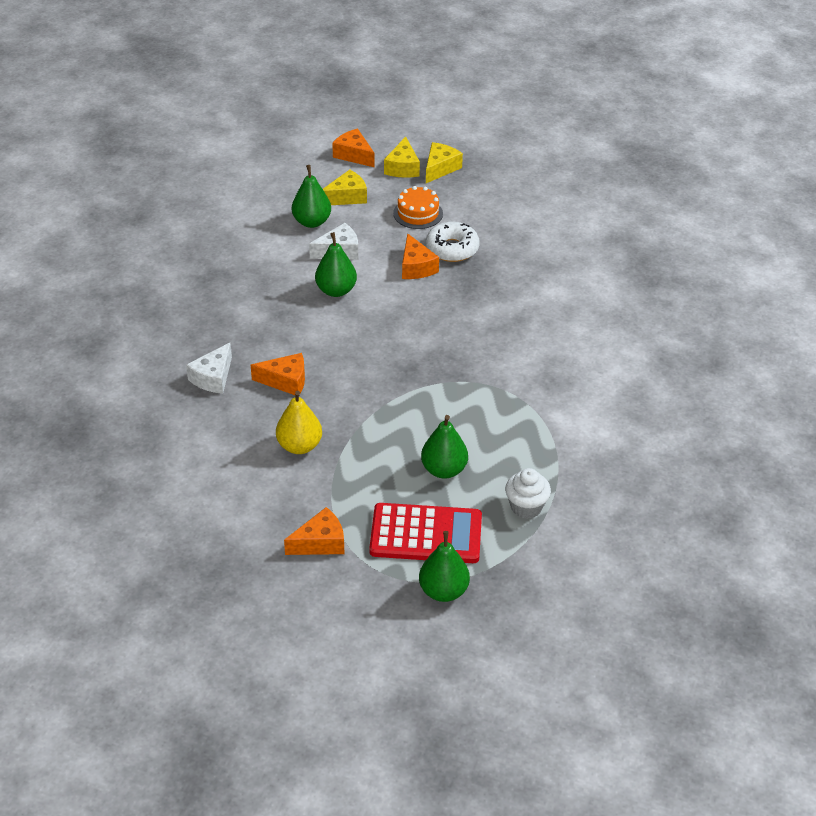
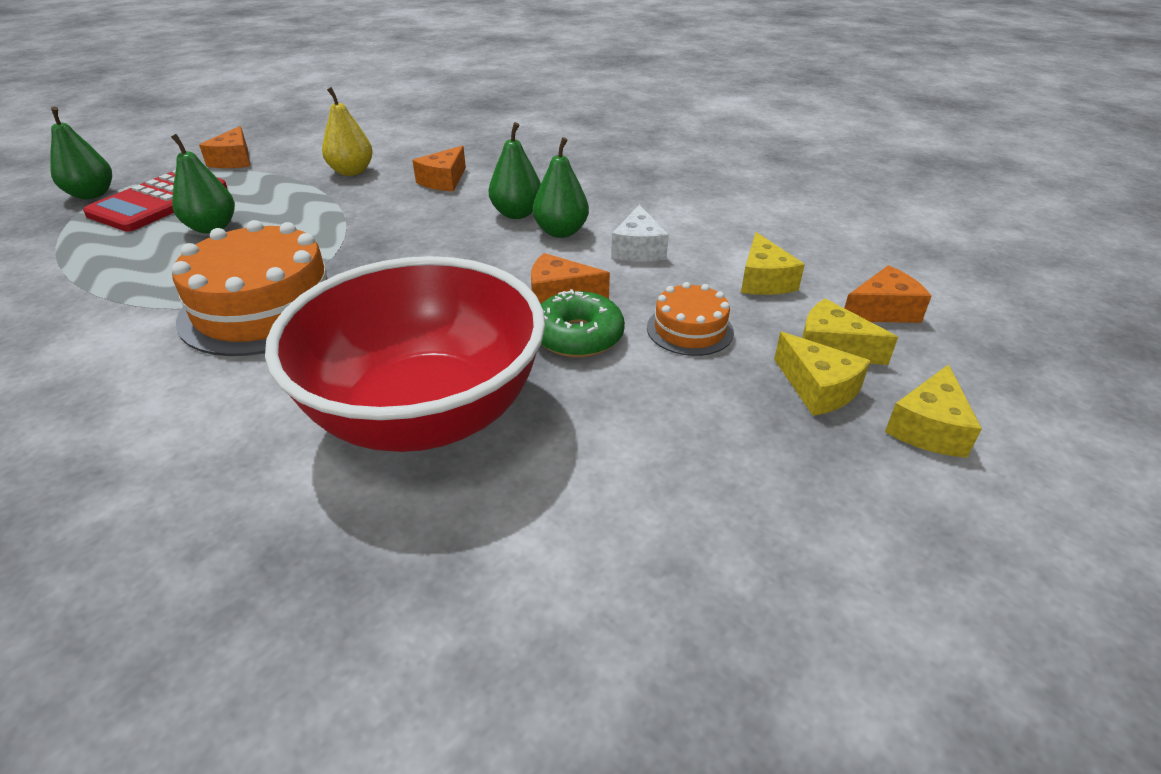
camera: 115 degrees right, 5 degrees down
(213, 378) = (488, 154): white cheese -> none
(312, 222) = (715, 244): green pear -> green pear (517, 214)
(447, 138) = (928, 428): none -> yellow cheese
(452, 249) = (577, 336): white donut -> green donut
(514, 379) = (264, 308): none -> orange cake
(526, 507) = (88, 258): white cupcake -> none
(549, 276) = (425, 414): none -> red bowl

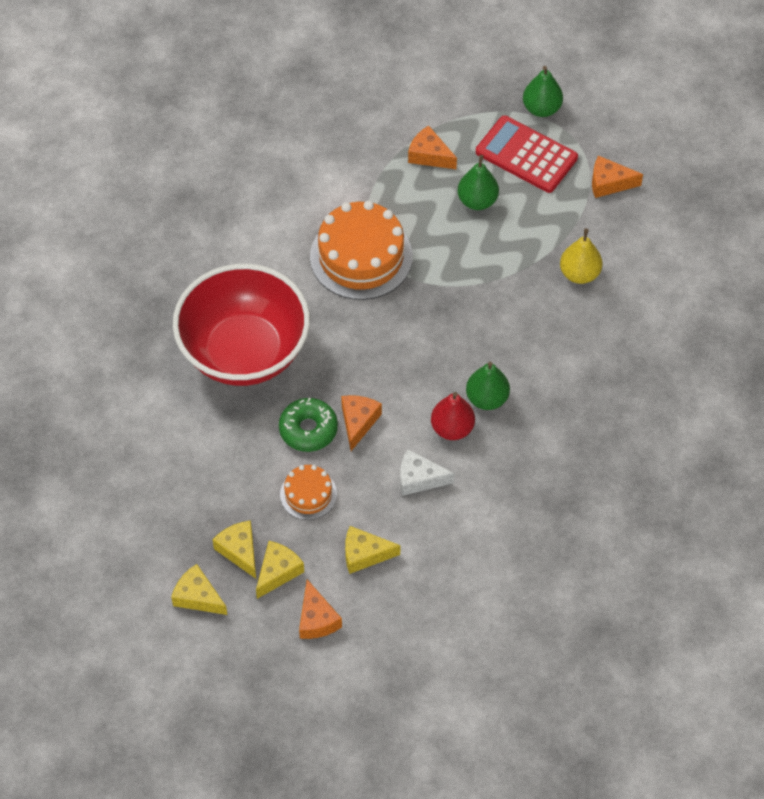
camera: 95 degrees right, 20 degrees up
(444, 181) = (556, 344): orange cheese -> orange cheese (429, 155)
(561, 232) = (452, 428): green pear -> red pear
(817, 388) = (239, 551): yellow cheese -> yellow cheese turned 90 degrees clockwise

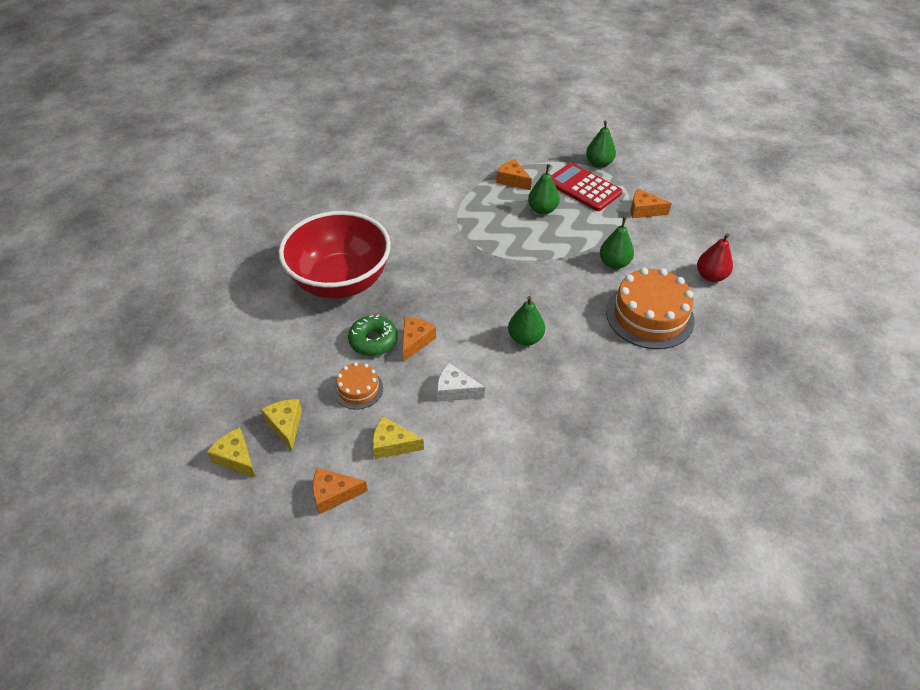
camera: 10 degrees right, 10 degrees down
(278, 572) = (312, 447): yellow cheese -> none
(317, 619) = (334, 494): orange cheese -> orange cheese turned 90 degrees clockwise
(361, 256) = (447, 233): orange cake -> orange cake (649, 316)
(452, 428) = (492, 356): red pear -> red pear (710, 276)
(579, 273) = (614, 263): yellow pear -> green pear

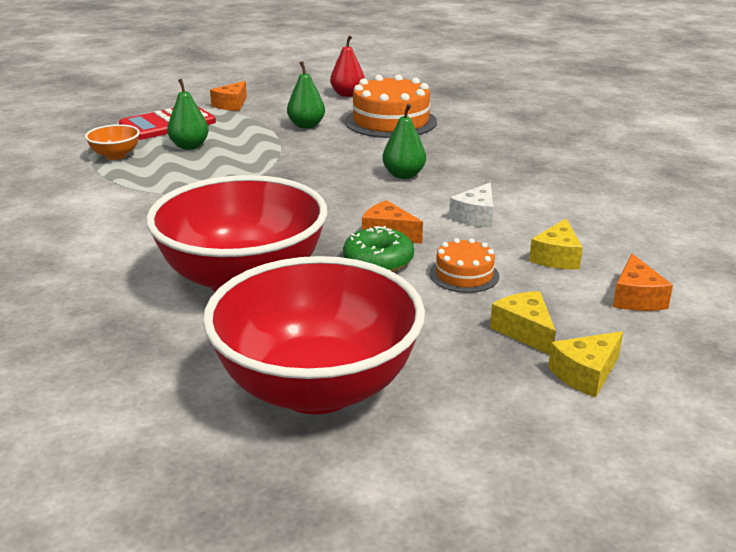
camera: 80 degrees left, 20 degrees down
(227, 334) = (317, 388): none -> red bowl
(285, 425) = (524, 331): yellow cheese -> yellow cheese turned 75 degrees clockwise
(512, 180) = (115, 155): orange cheese -> orange bowl
(599, 163) = (130, 113): green pear -> none

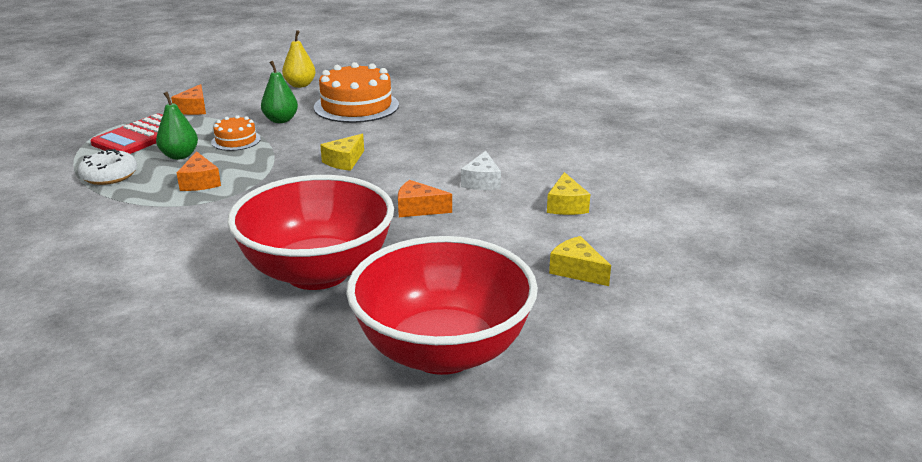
camera: 20 degrees left, 0 degrees up
(115, 155) = (109, 176): orange bowl -> white donut
(347, 94) = (300, 85): red pear -> yellow pear
(378, 261) = (425, 234): green donut -> none
(403, 175) = (399, 154): green pear -> none
(464, 275) = (503, 233): orange cake -> orange cake (236, 140)
(585, 374) = (641, 295): yellow cheese -> yellow cheese (344, 161)
(636, 298) = (643, 228): orange cheese -> orange cheese (200, 182)

